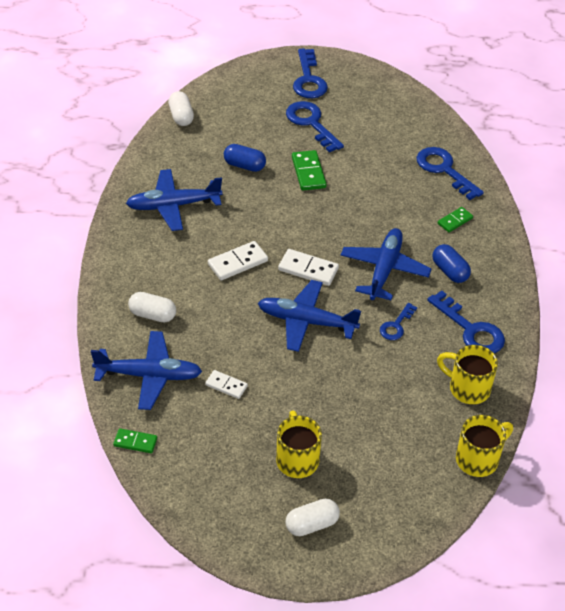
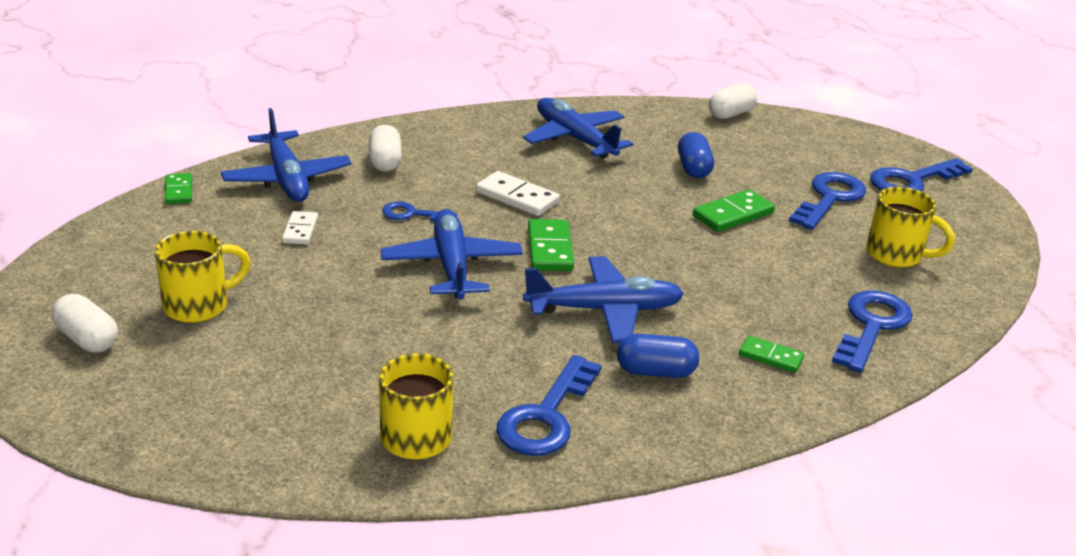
camera: 65 degrees right, 15 degrees down
(308, 269) = (549, 249): white domino -> green domino
(396, 325) = (500, 341): blue key -> blue key (412, 214)
(449, 271) = (655, 372): blue capsule -> blue capsule turned 60 degrees clockwise
(478, 459) = (271, 474): yellow mug -> yellow mug (896, 255)

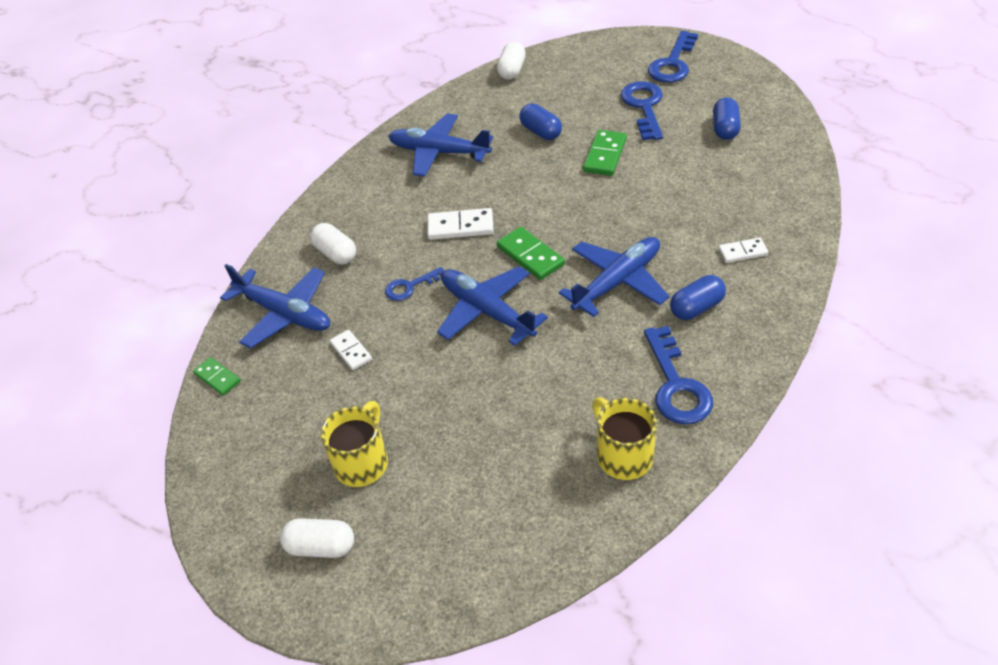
camera: 30 degrees left, 15 degrees up
(770, 357) = (742, 252): green domino -> white domino
(871, 326) = (768, 192): blue key -> none
(896, 255) = (725, 129): yellow mug -> blue capsule

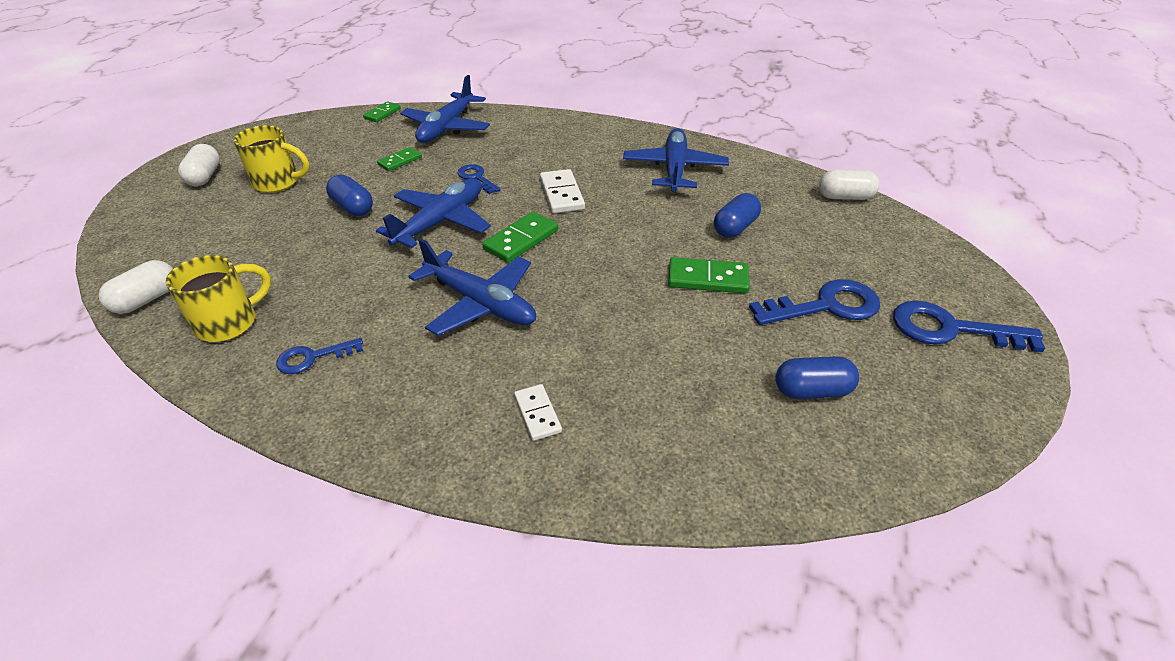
camera: 75 degrees right, 5 degrees down
(335, 253) = (519, 138): white capsule -> white capsule (146, 299)
(351, 351) = (400, 161): white domino -> green domino
(676, 385) = (312, 358): blue key -> blue key, size x0.58
(696, 308) = (433, 370): blue capsule -> blue capsule (353, 207)

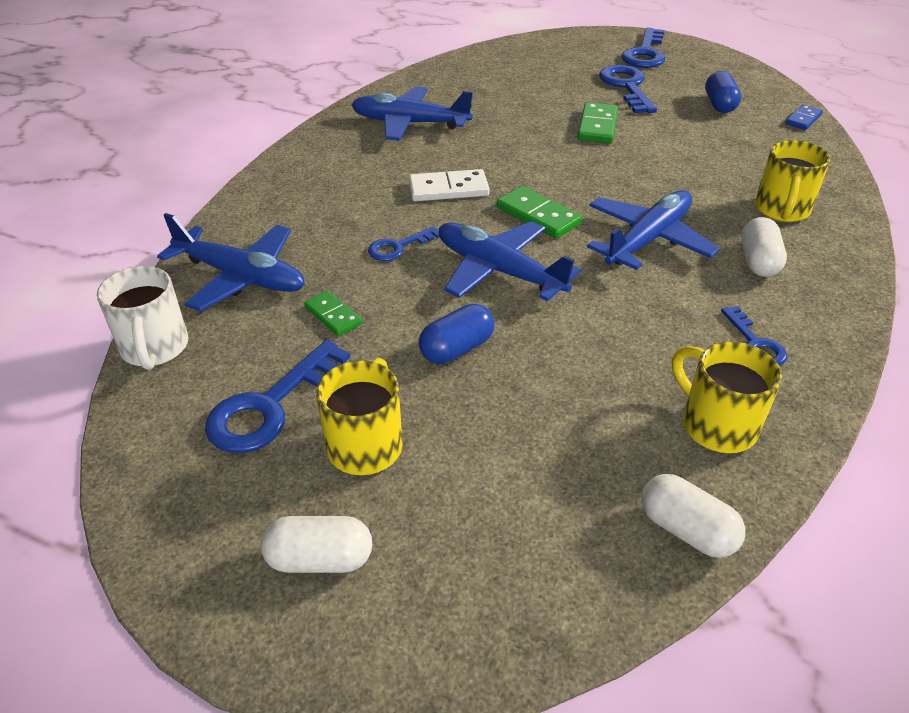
camera: 85 degrees left, 0 degrees up
(321, 151) = (269, 406): none -> blue key
(382, 114) = (155, 348): green domino -> white mug
(537, 414) = (781, 210): white domino -> yellow mug
(735, 228) = (520, 106): blue capsule -> none
(802, 485) = (803, 119): none -> blue domino
(845, 197) = (476, 57): white capsule -> white capsule (758, 261)

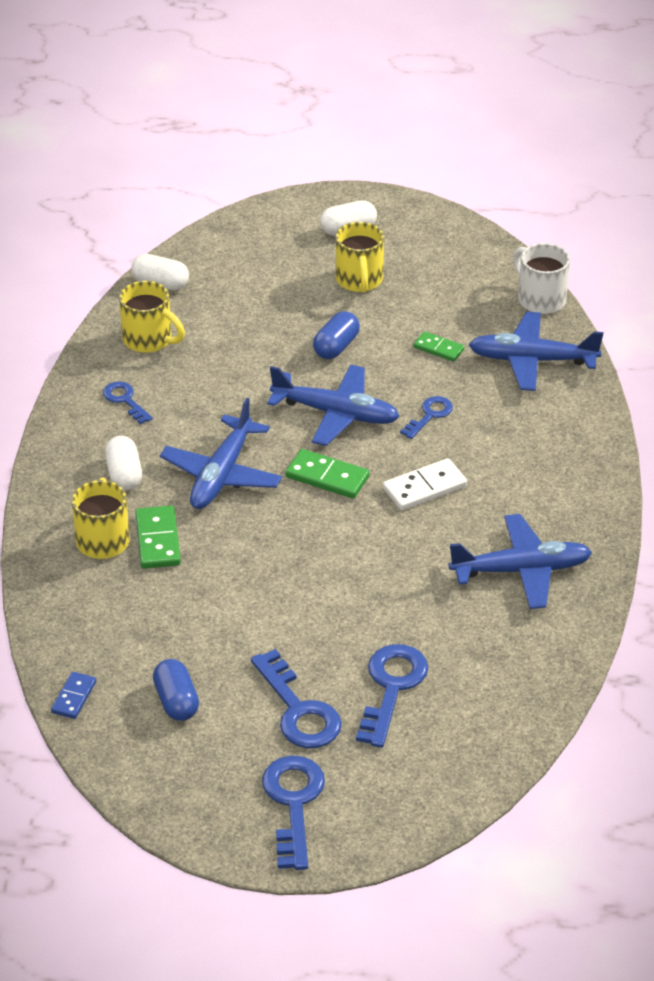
camera: 160 degrees right, 0 degrees up
(269, 406) = (433, 285): blue key -> blue key (391, 687)
(597, 126) = (312, 620): green domino -> green domino (157, 540)

